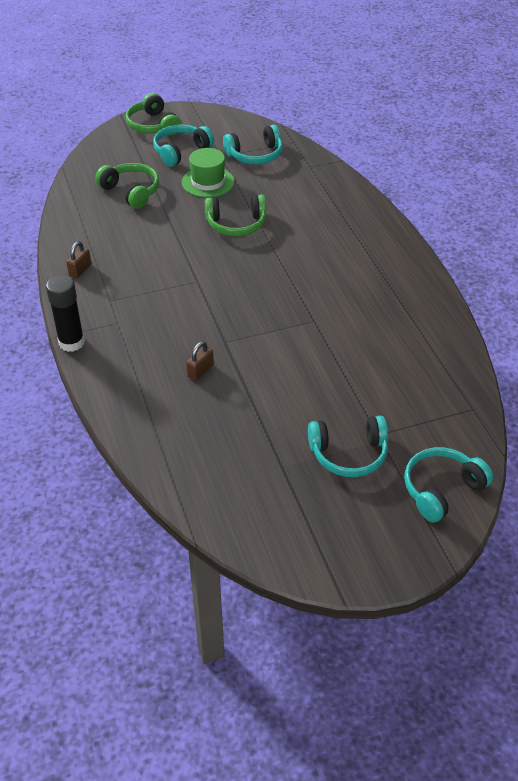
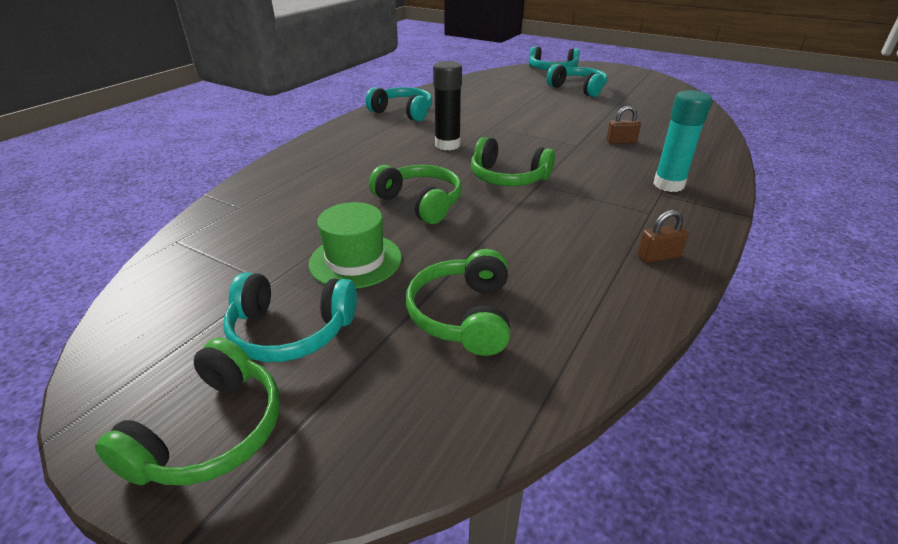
camera: 130 degrees left, 10 degrees down
(71, 342) = (727, 202): black glue stick -> black glue stick (447, 145)
(120, 336) = (668, 185): none -> turquoise glue stick
(222, 274) = (507, 178): none -> green headphones
(255, 155) = (242, 255): turquoise headphones -> turquoise headphones (403, 112)

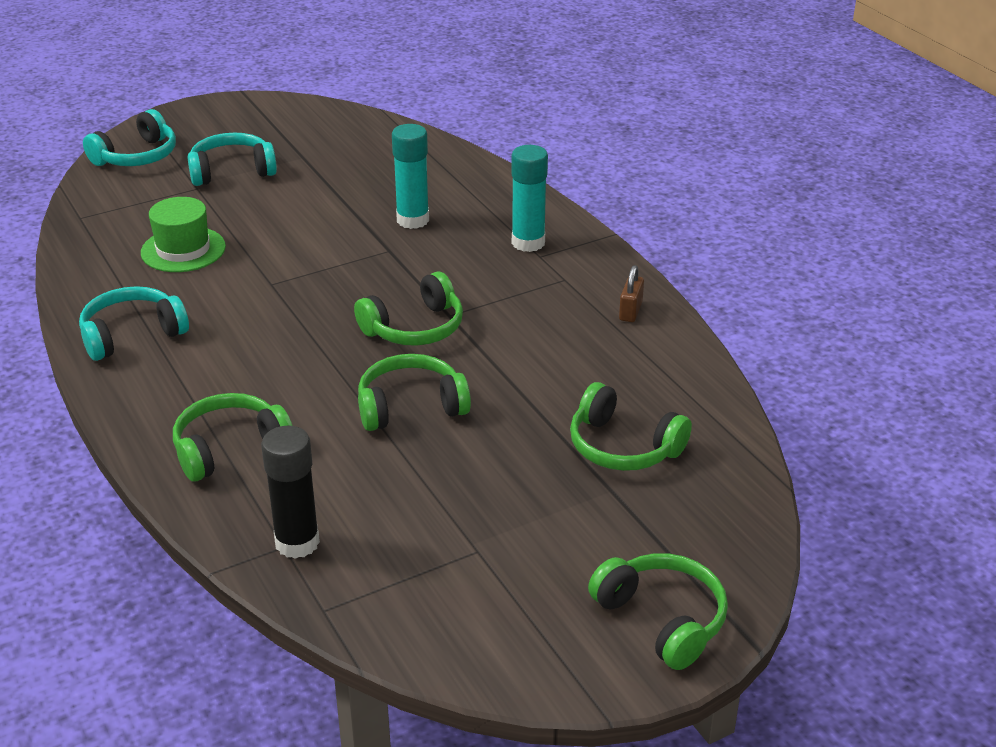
camera: 60 degrees left, 0 degrees up
(291, 331) = (567, 552): turquoise headphones -> none
(325, 163) = (229, 448): none -> green headphones
(355, 260) = (486, 484): green hat -> green hat (183, 250)
(447, 145) = (284, 336): black glue stick -> black glue stick (297, 543)
(621, 142) = (413, 220): brown padlock -> turquoise glue stick

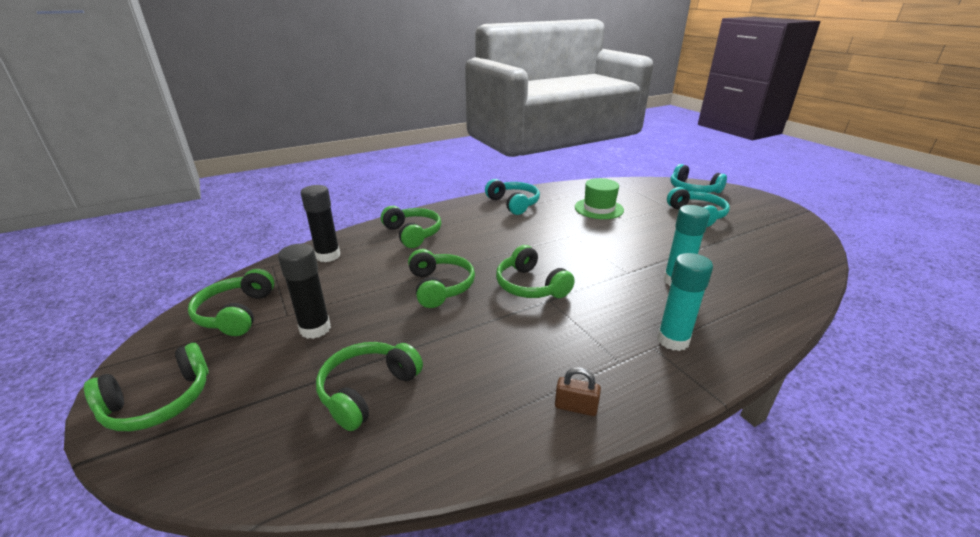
camera: 90 degrees right, 5 degrees down
(472, 609) = (236, 313): none -> green headphones
(511, 513) = (315, 329): none -> black glue stick

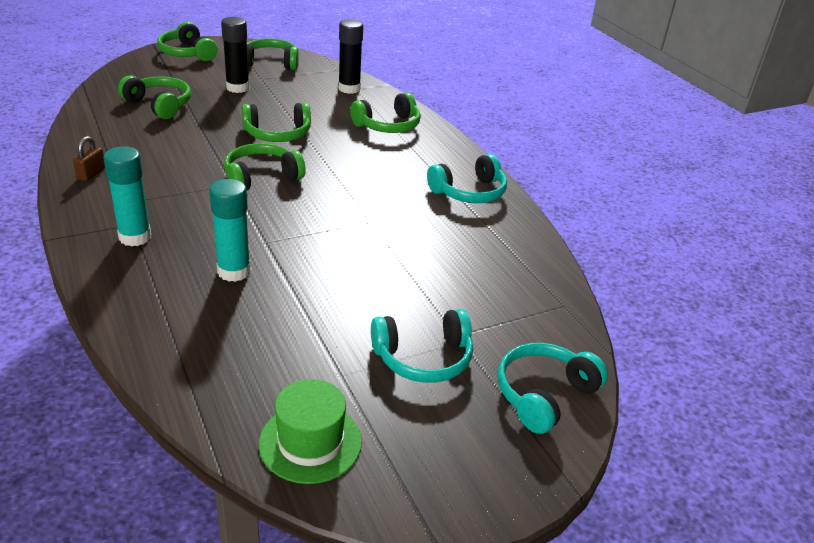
camera: 90 degrees right, 5 degrees up
(598, 208) = (451, 259): green hat -> green hat (310, 442)

